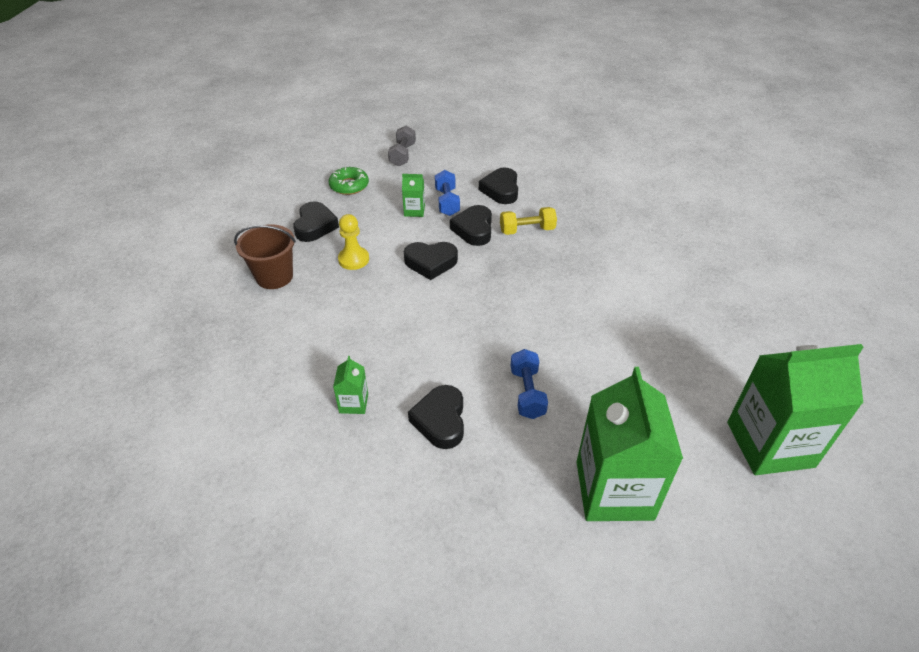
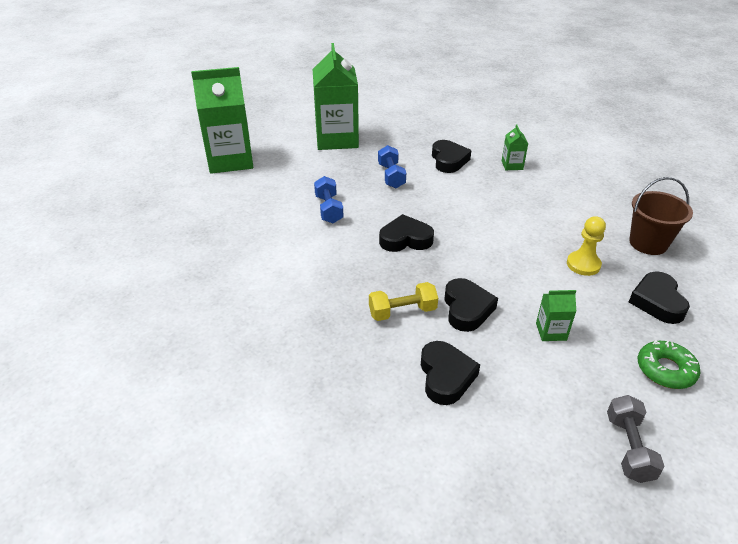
camera: 175 degrees right, 5 degrees down
(430, 263) = (501, 266): black heart -> black heart (405, 239)
(447, 202) = (514, 349): blue dumbbell -> blue dumbbell (329, 209)

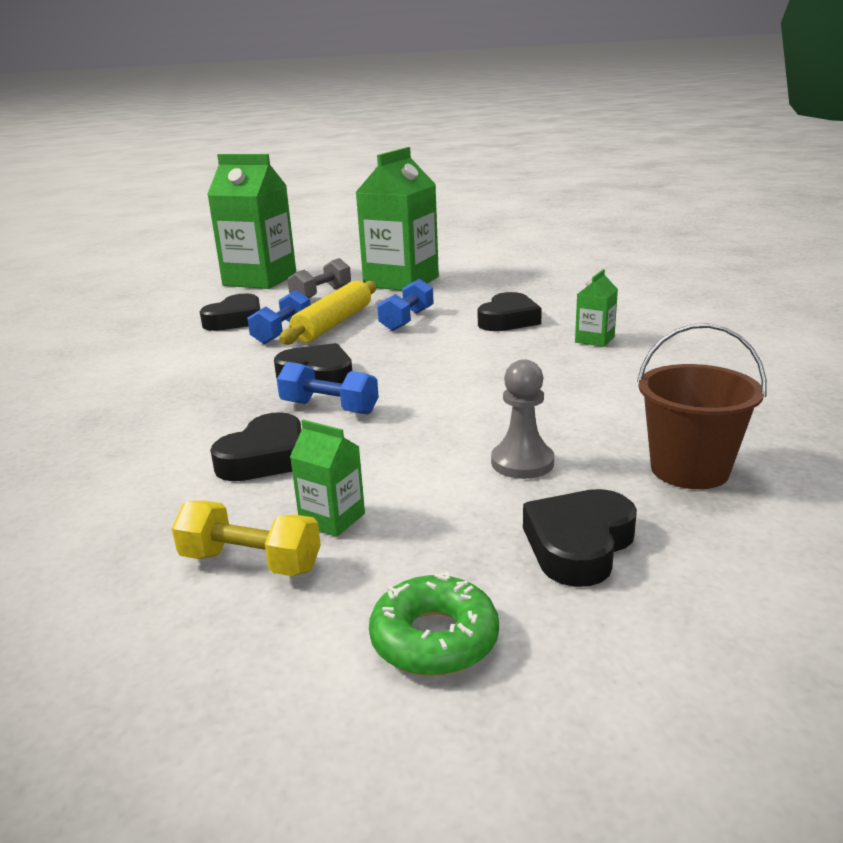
camera: 35 degrees right, 15 degrees down
(350, 192) = (334, 324): none -> yellow rolling pin
(402, 311) = (187, 436): yellow dumbbell -> yellow dumbbell (251, 562)
(445, 376) = (111, 513): black heart -> black heart (236, 320)
(448, 262) = (329, 408): none -> blue dumbbell
(583, 264) = (522, 462): yellow pawn -> grey pawn
(628, 448) = (180, 712): grey dumbbell -> grey dumbbell (321, 294)

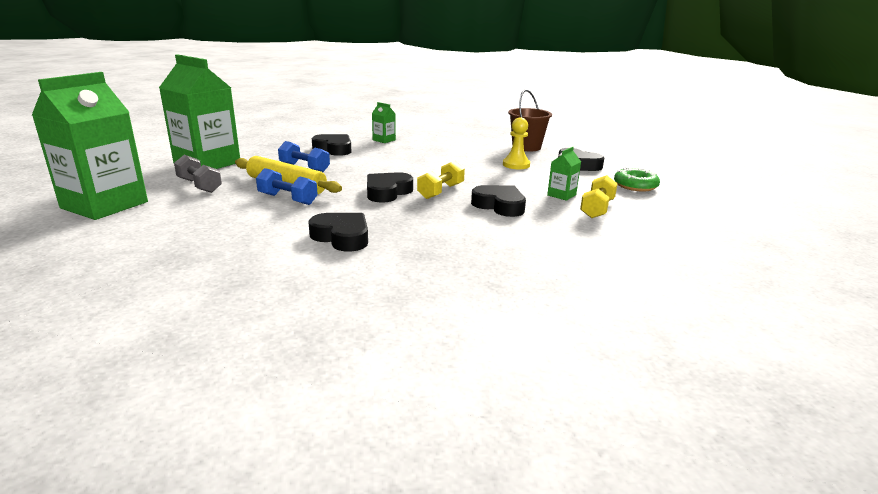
camera: 85 degrees left, 0 degrees up
(236, 320) = (231, 214): black heart -> black heart (342, 237)
(329, 408) = (441, 191): blue dumbbell -> yellow dumbbell
(522, 462) = (516, 165): grey pawn -> yellow pawn

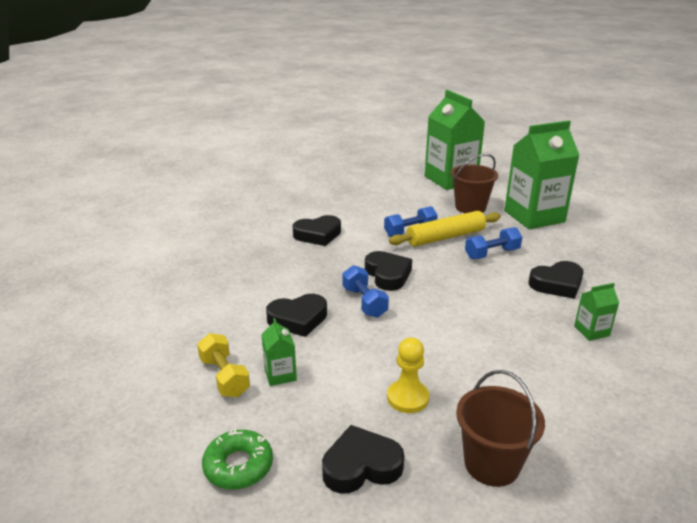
camera: 125 degrees right, 5 degrees up
(199, 185) = (470, 207): grey dumbbell -> brown bucket
(441, 191) = (364, 302): yellow dumbbell -> blue dumbbell

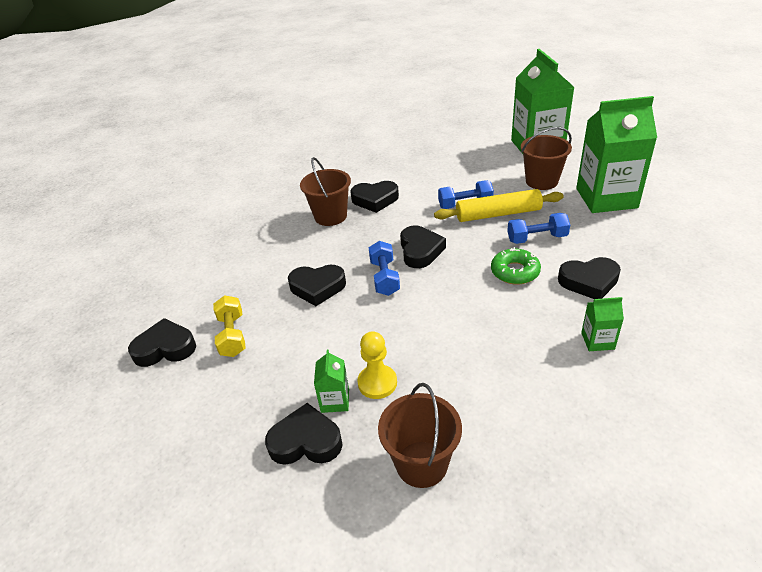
camera: 20 degrees right, 10 degrees up
(148, 401) = (165, 348): none -> black heart
(238, 466) = (208, 420): green donut -> green donut (515, 272)
(278, 253) = (330, 216): none -> brown bucket
(280, 374) = (278, 341): green carton -> green carton (335, 401)

